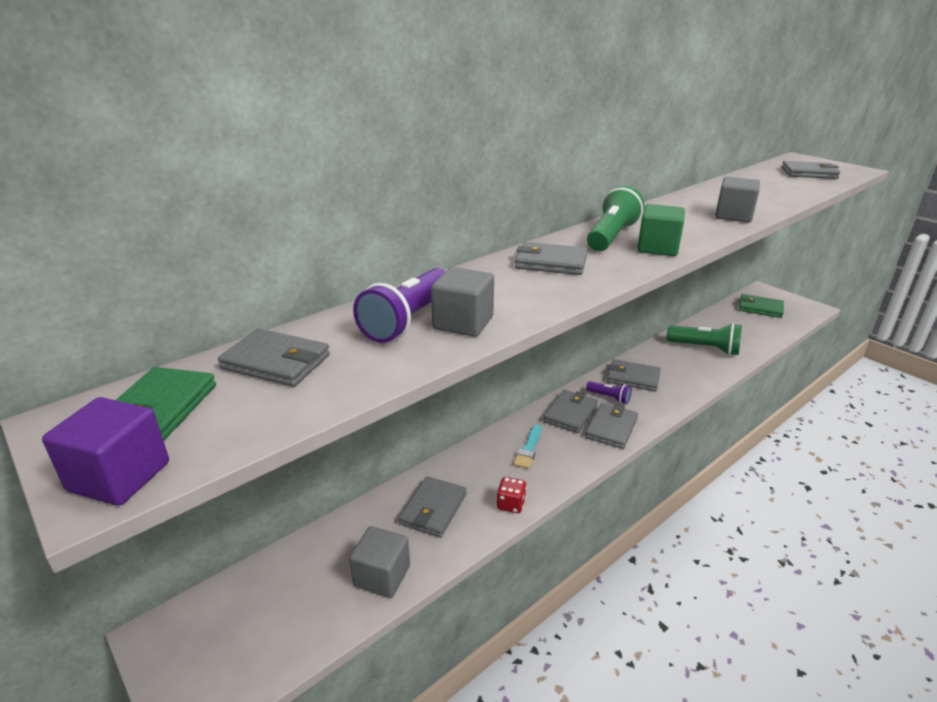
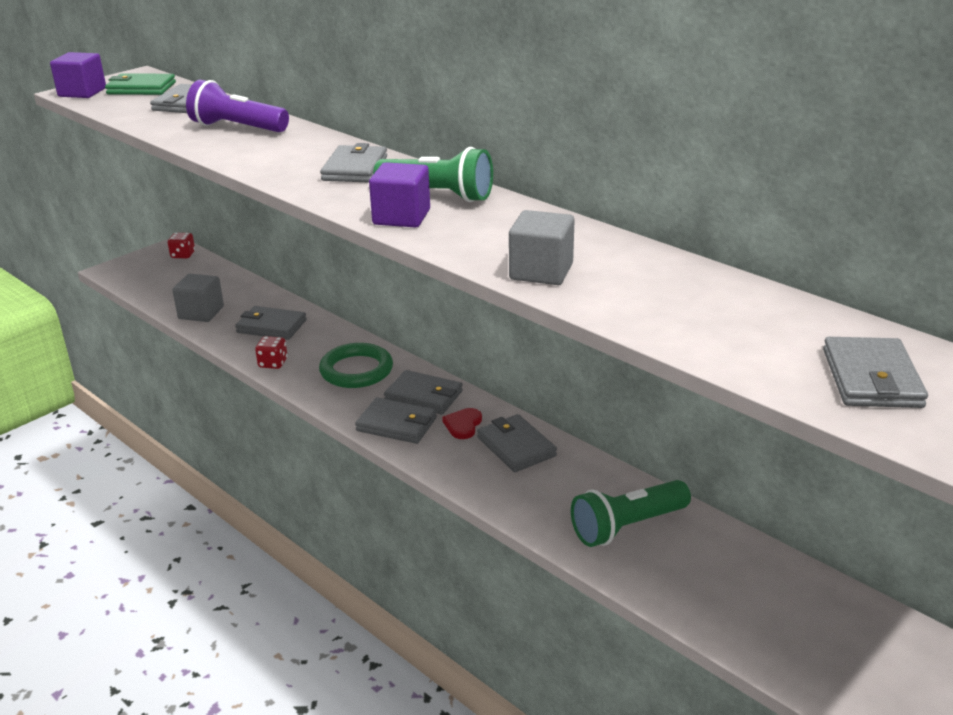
camera: 85 degrees right, 0 degrees up
(191, 617) = (183, 255): none -> red dice
(463, 323) = (229, 144): grey cube -> none
(528, 449) = (356, 370): turquoise brush -> green ring
(609, 397) = (463, 425): purple flashlight -> red heart
(633, 378) = (516, 447): grey wallet -> grey wallet turned 45 degrees counterclockwise
(658, 248) = (401, 217): green cube -> purple cube
(705, 348) = (627, 526): green flashlight -> green flashlight turned 45 degrees clockwise
(760, 308) = (836, 629): green wallet -> none

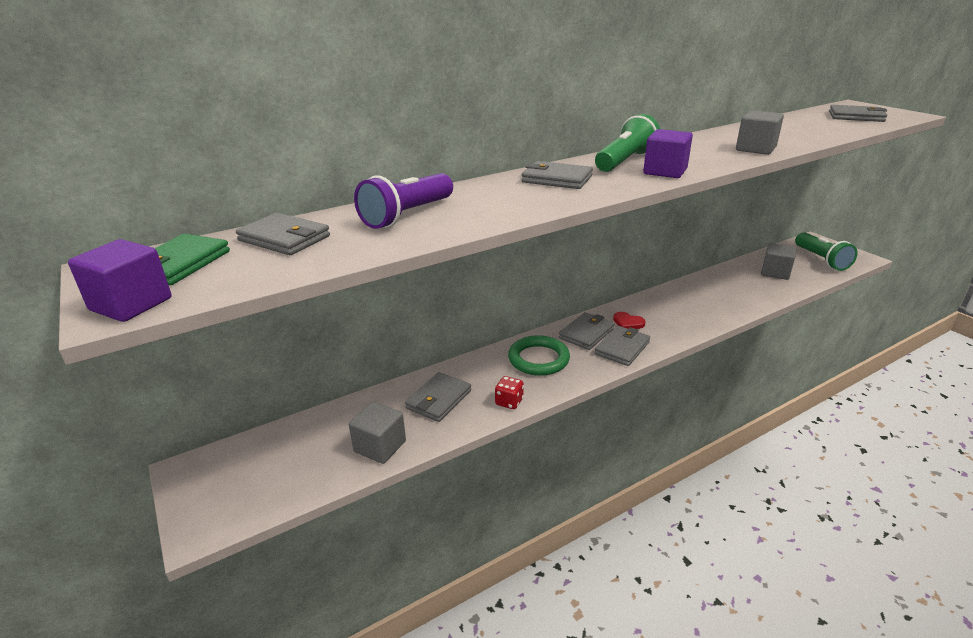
camera: 75 degrees left, 0 degrees up
(183, 255) = (217, 460): red dice -> none
(516, 447) = (656, 308): grey wallet -> none
(627, 526) = (736, 287): green flashlight -> green flashlight (821, 260)
(718, 578) = (775, 272): none -> grey cube

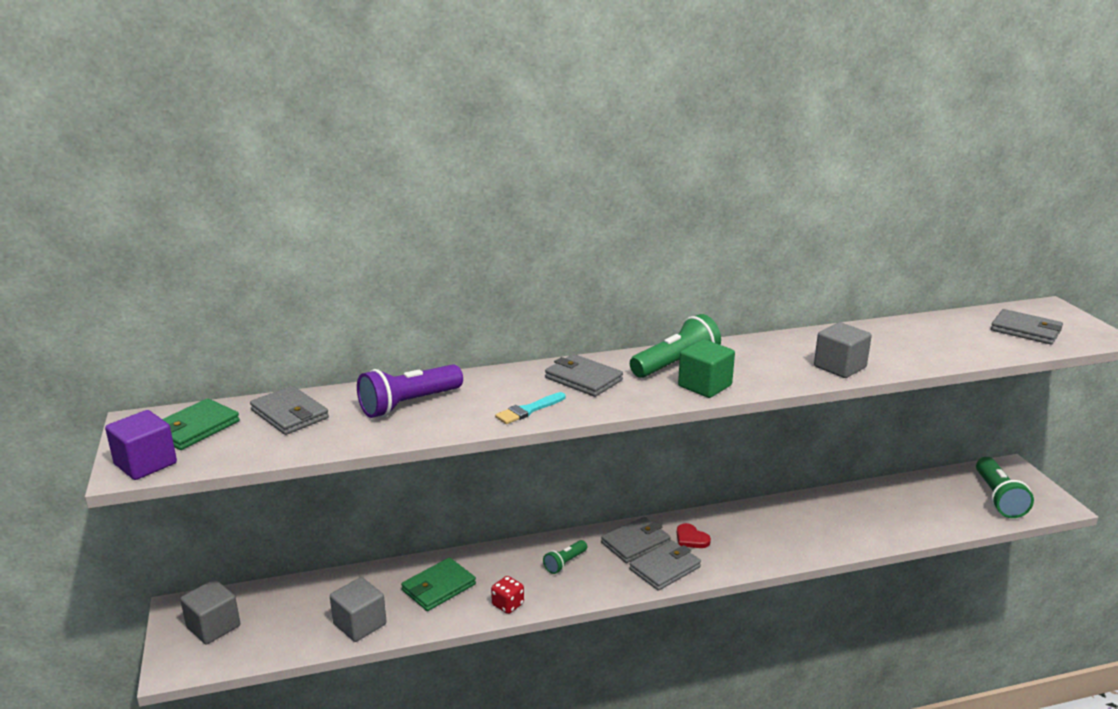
camera: 15 degrees right, 5 degrees down
(439, 399) = (438, 587): grey wallet -> green wallet
(528, 205) = (528, 410): none -> turquoise brush
(538, 359) = (565, 563): green ring -> green flashlight
(665, 171) = (705, 386): purple cube -> green cube
(775, 272) = (921, 505): grey cube -> grey cube (213, 627)

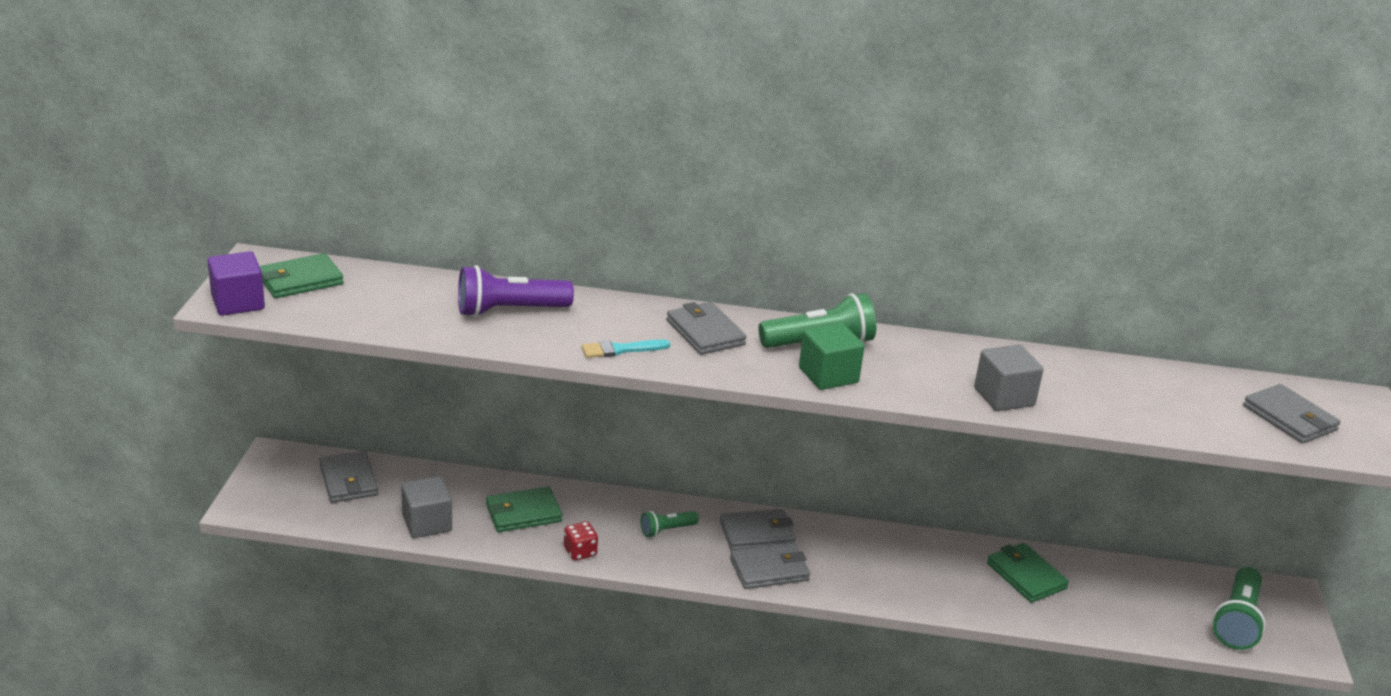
camera: 20 degrees right, 5 degrees up
(213, 627) = (295, 482): grey cube -> none
(290, 414) = (392, 290): grey wallet -> grey wallet (349, 480)
(691, 538) = (822, 548): red heart -> none
(844, 511) = (1026, 576): none -> green wallet

